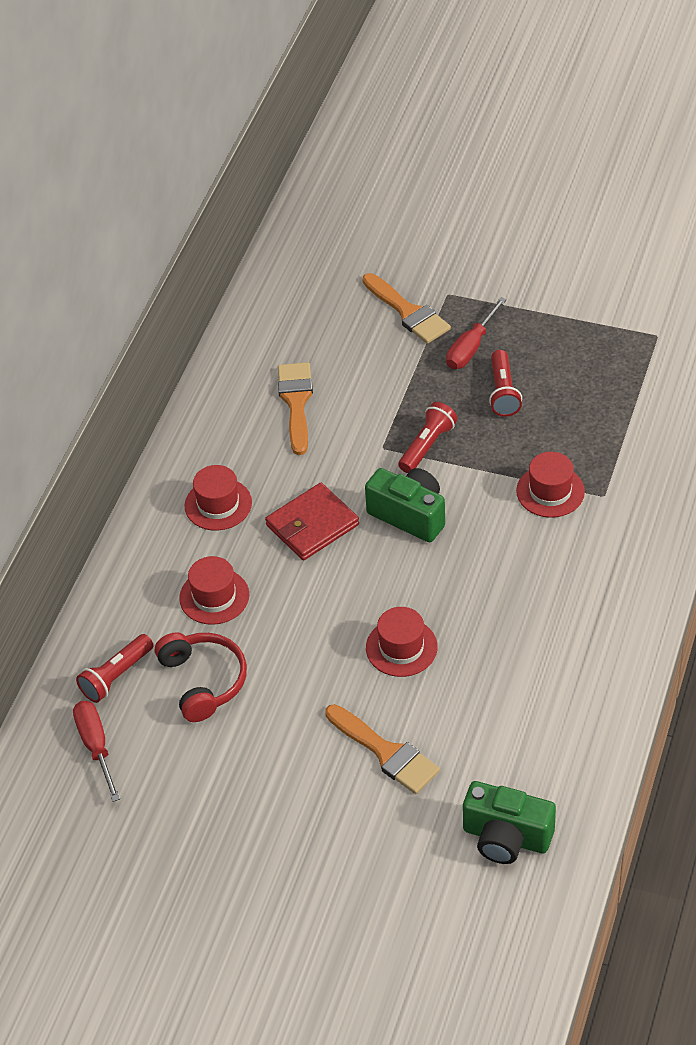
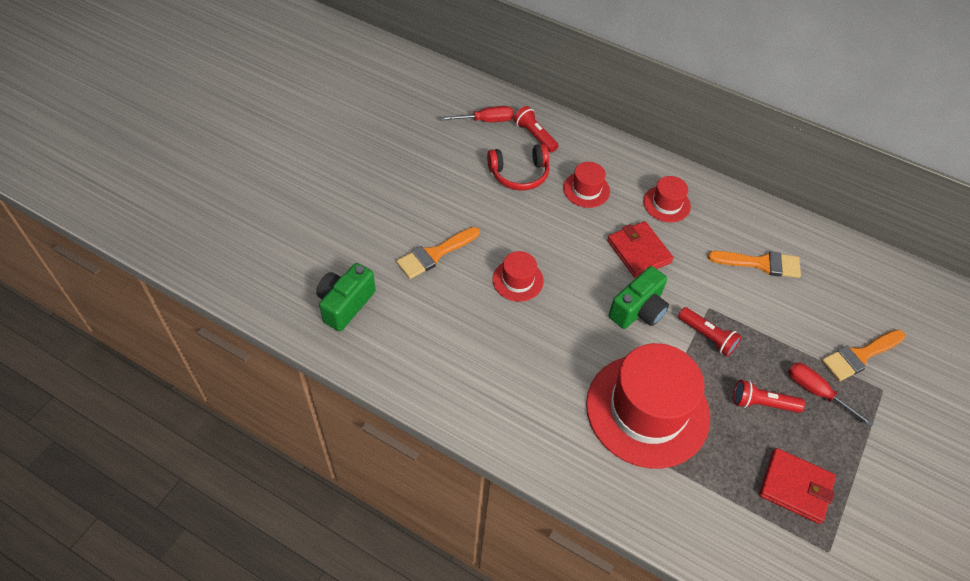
camera: 95 degrees right, 5 degrees up
(550, 491) = (647, 410): red hat -> red hat, size x2.19
(596, 362) = (795, 487): none -> red wallet

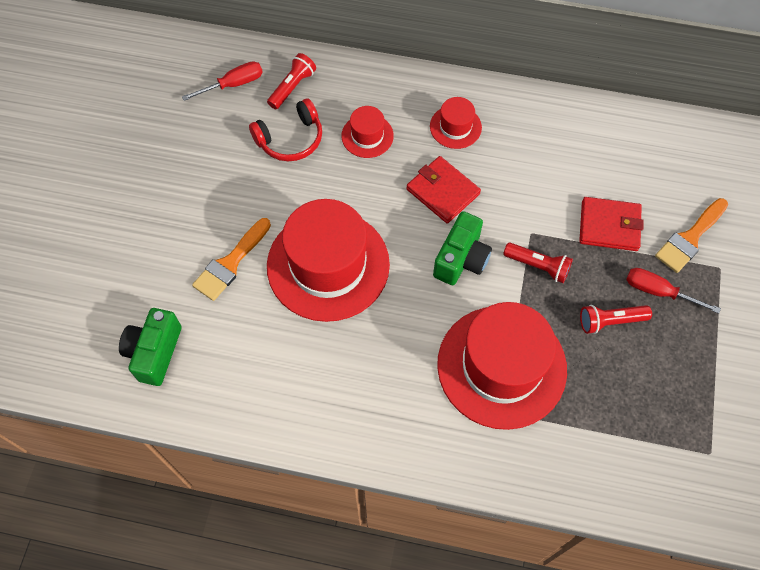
camera: 15 degrees left, 10 degrees up
(518, 280) = (328, 265): red hat -> red hat, size x2.19
(534, 135) = (292, 87): red flashlight -> red flashlight turned 90 degrees clockwise
(760, 263) = (569, 166): orange brush -> none
(795, 487) = (663, 398): red wallet -> red wallet (609, 226)

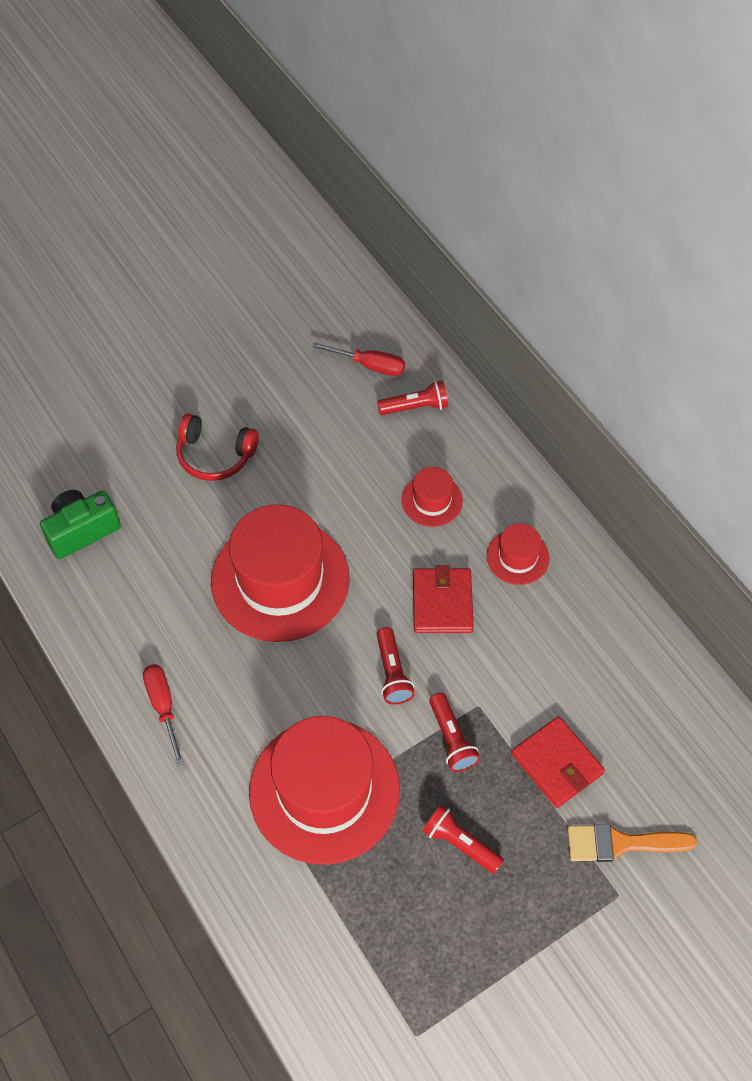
camera: 45 degrees right, 5 degrees down
(230, 263) = (208, 511): orange brush -> none
(290, 139) = (365, 450): red headphones -> red headphones (215, 455)
(461, 259) = (392, 673): green camera -> red flashlight
(659, 292) = (534, 861): red screwdriver -> red screwdriver (163, 707)

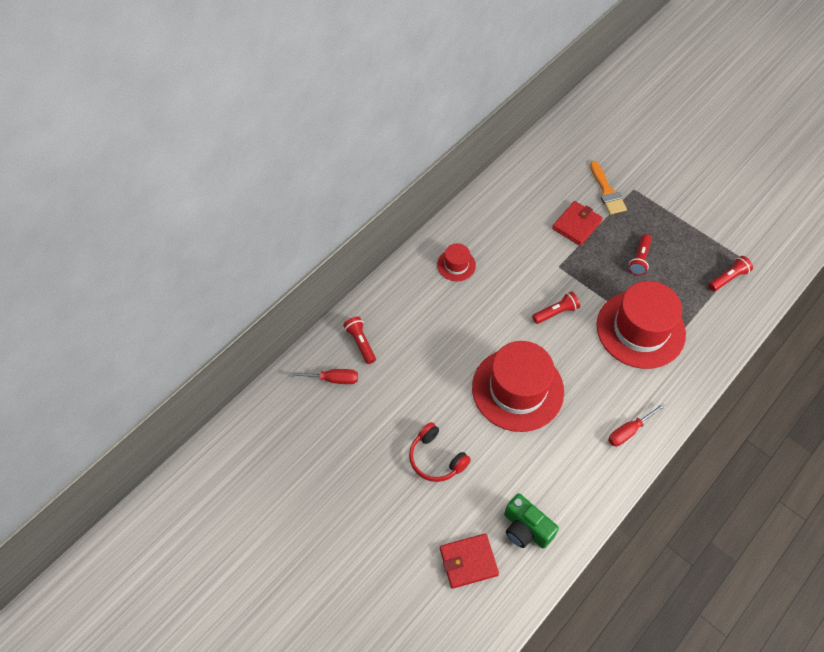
camera: 105 degrees left, 0 degrees up
(215, 455) = (436, 458): red headphones -> red headphones turned 135 degrees clockwise
(369, 365) = (332, 379): red screwdriver -> red screwdriver turned 90 degrees clockwise
(432, 500) = (431, 318): red hat -> none
(442, 603) = (501, 297): red wallet -> red wallet (468, 561)
(452, 739) = (583, 275): red flashlight -> red flashlight (728, 278)

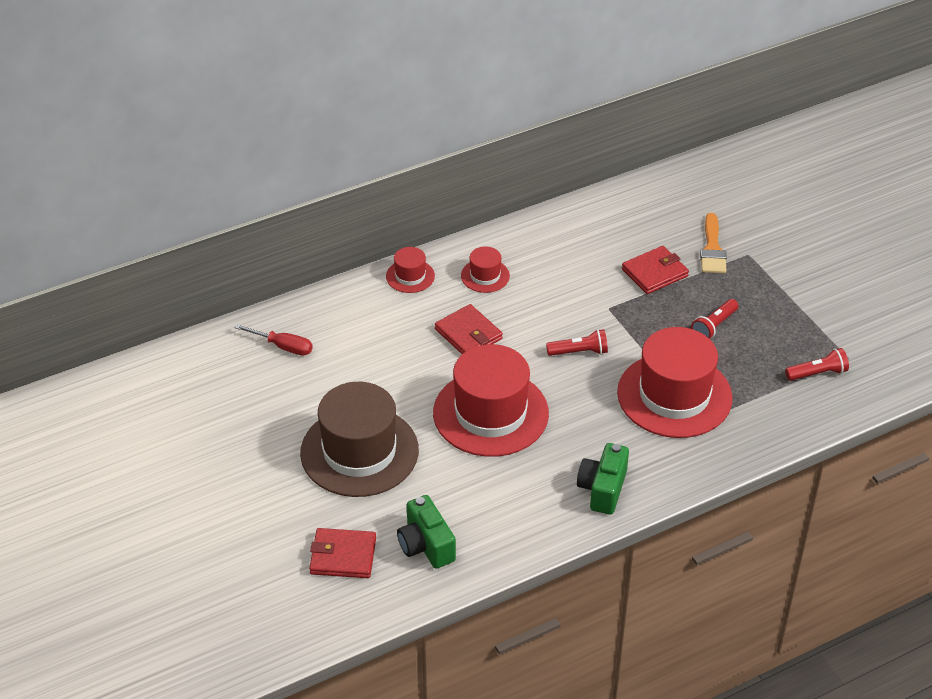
camera: 20 degrees right, 15 degrees down
(360, 343) = (332, 321): red flashlight -> none
(400, 282) = (410, 276): none -> red hat
(436, 458) = (359, 451): red headphones -> brown hat
(468, 322) = (468, 334): none -> red wallet
(629, 431) = (602, 489): red screwdriver -> green camera

